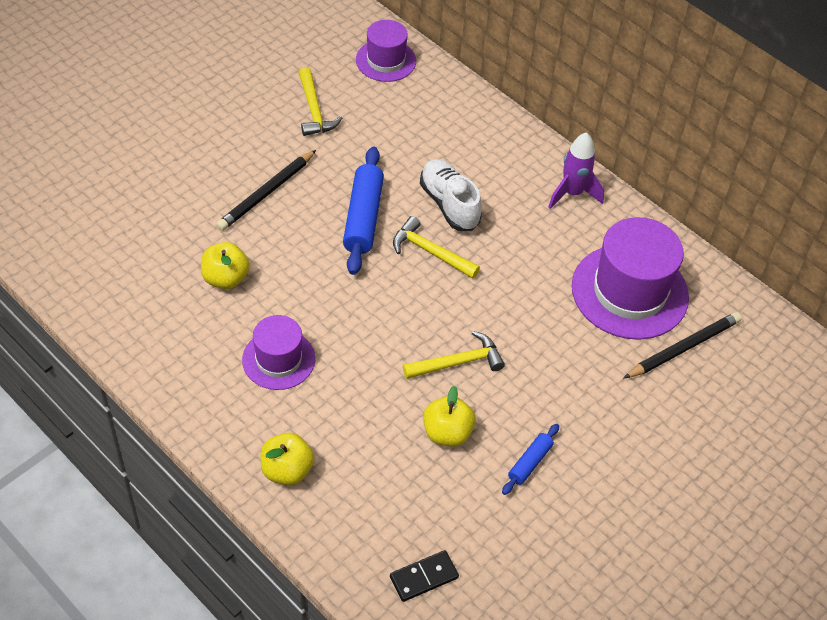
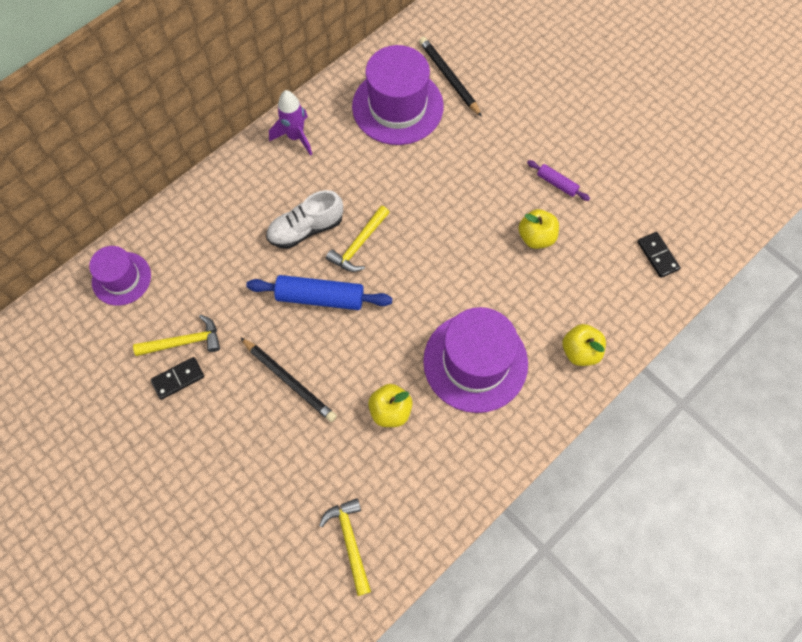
camera: 85 degrees left, 15 degrees up
(274, 107) = (178, 379): none -> black domino
(278, 359) = (475, 362): purple hat -> purple hat, size x1.71
(458, 362) = (470, 228): yellow hammer -> yellow hammer (350, 541)
(530, 463) = (557, 183): blue rolling pin -> purple rolling pin

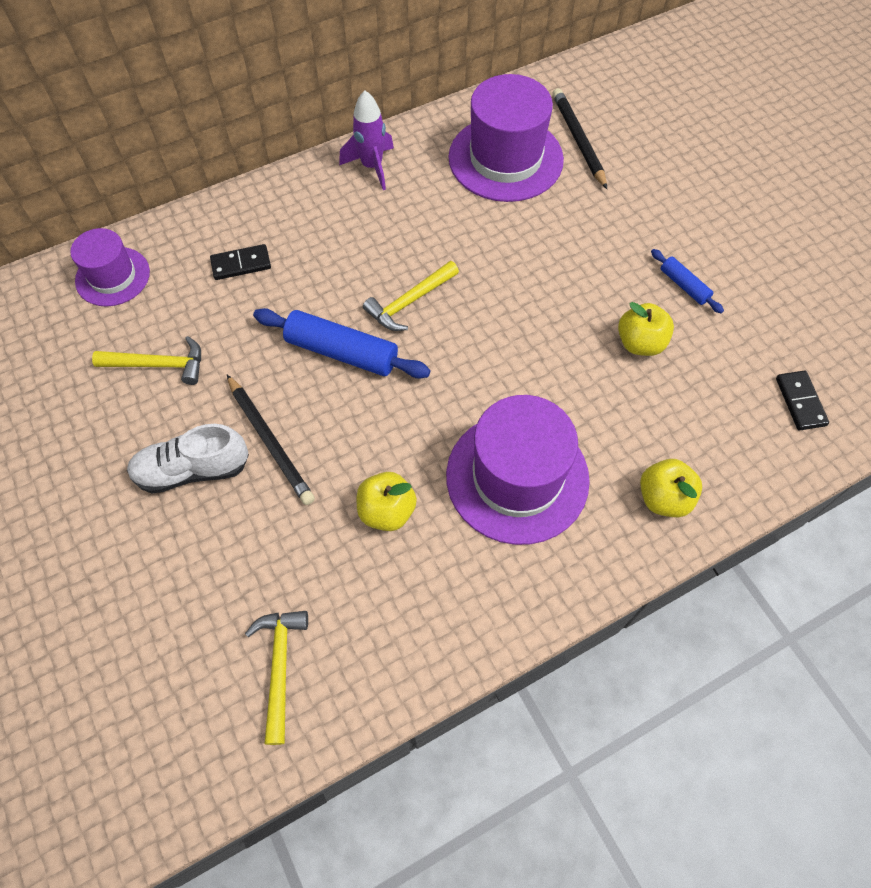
camera: 15 degrees right, 5 degrees down
(178, 379) = (135, 406): black domino -> black domino (241, 264)
(306, 229) = (350, 270): white shoe -> white shoe (192, 470)
(557, 183) = (684, 285): purple rolling pin -> blue rolling pin

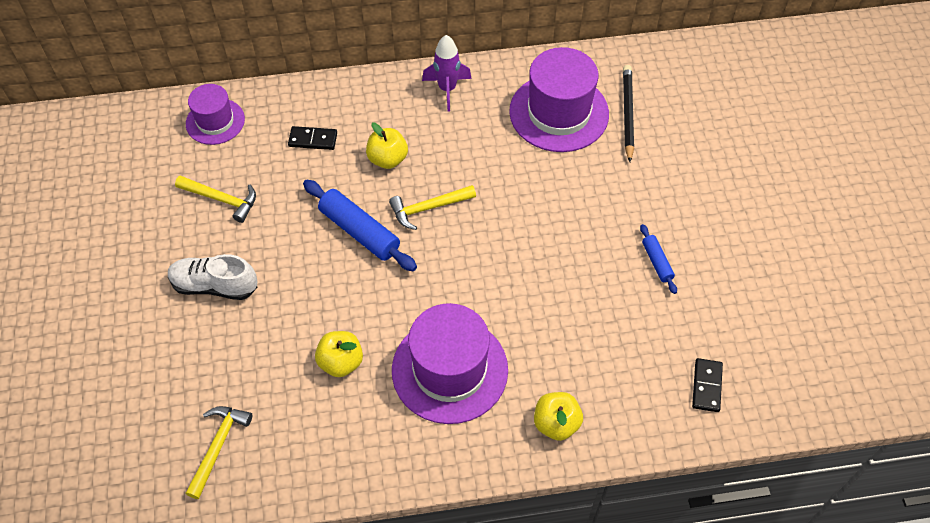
camera: 20 degrees right, 5 degrees down
(270, 441) = (278, 283): black pencil -> none
(640, 343) = (597, 297): yellow apple -> yellow apple (387, 159)

